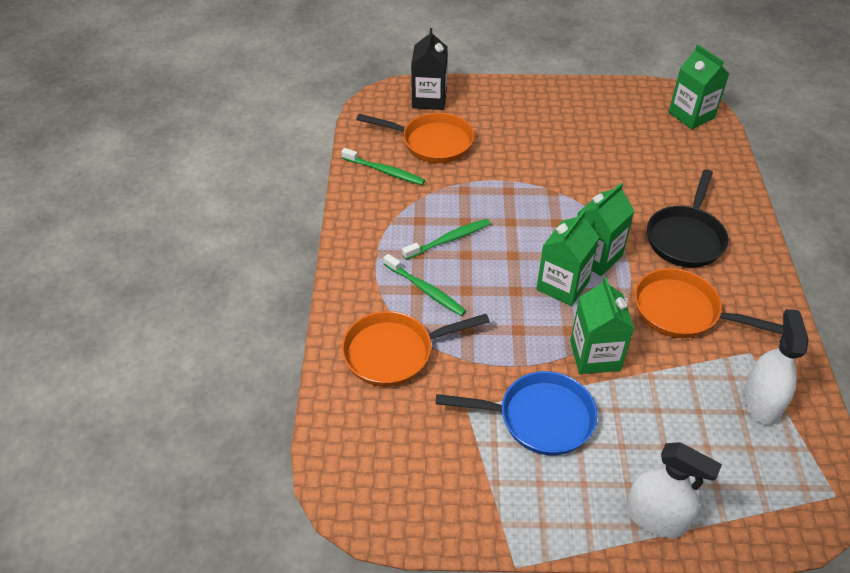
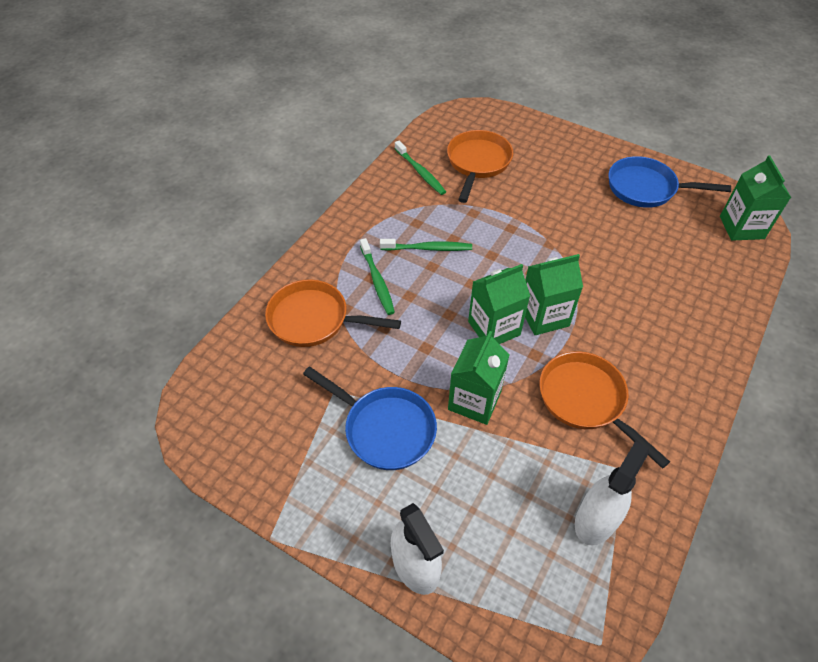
camera: 30 degrees right, 5 degrees up
(429, 99) = (503, 126): black carton -> none
(432, 142) = (477, 163): orange pan -> orange pan turned 120 degrees counterclockwise
(594, 110) = (646, 188): none -> blue pan
(685, 237) = (644, 336): black pan -> none

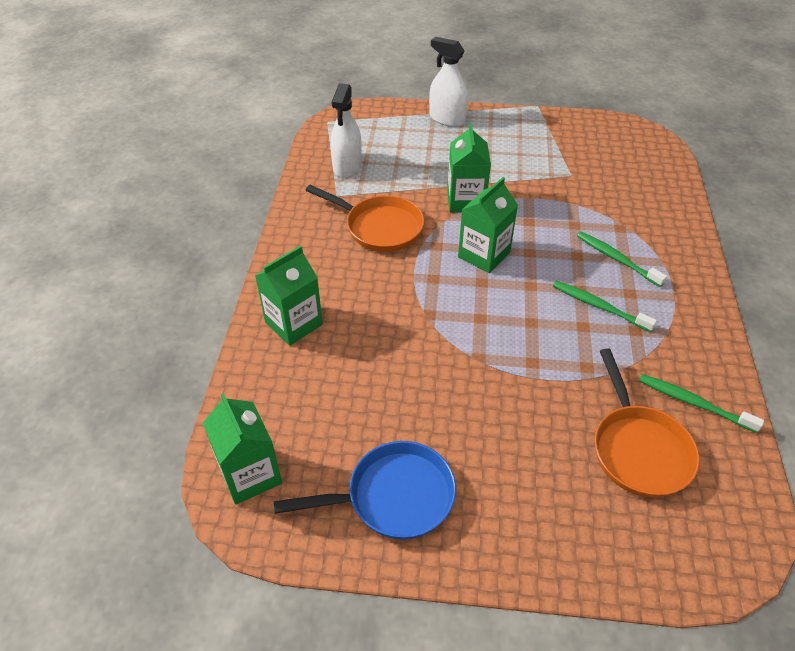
camera: 155 degrees right, 5 degrees down
(314, 319) = (635, 212): orange pan -> none
(384, 428) = (517, 167): blue pan -> none
(428, 248) = (599, 306): green toothbrush -> green toothbrush turned 60 degrees clockwise
(544, 316) = (445, 280): green carton -> green carton (294, 323)

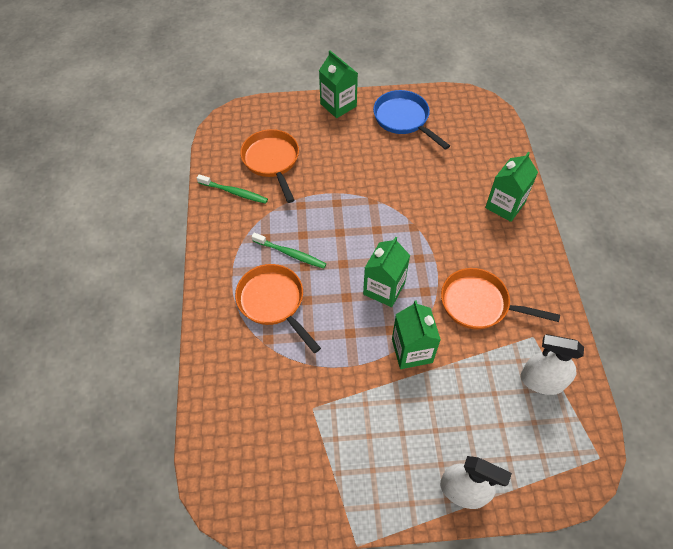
camera: 170 degrees right, 10 degrees up
(250, 474) = (482, 118): green carton -> green carton (338, 105)
(347, 166) = (542, 381): white spray bottle -> white spray bottle turned 75 degrees counterclockwise
(393, 497) = (404, 119): blue pan -> blue pan turned 75 degrees clockwise
(617, 259) = (273, 302): green toothbrush -> orange pan

